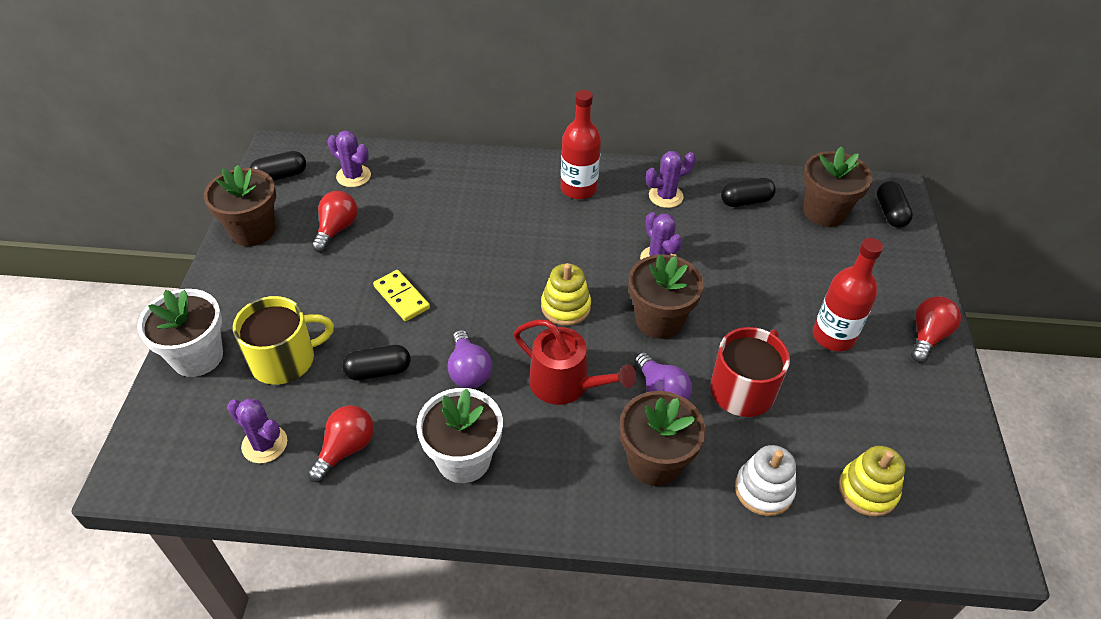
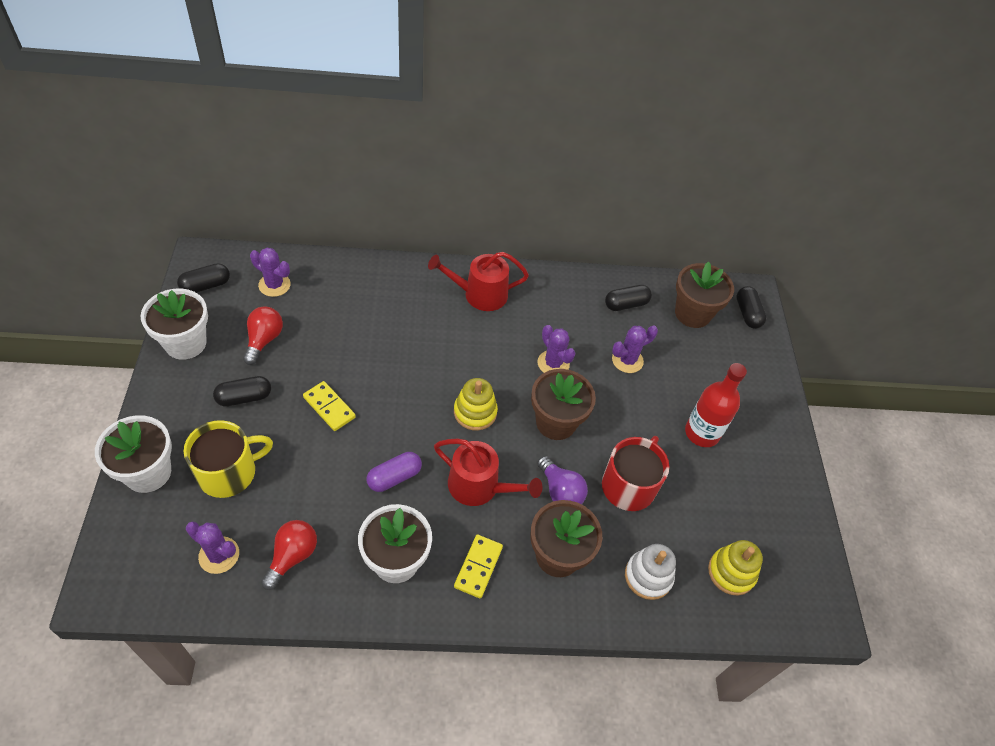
camera: 10 degrees left, 5 degrees up
(253, 230) = (185, 343): brown flower pot -> white flower pot
(378, 371) = (314, 480): black capsule -> black capsule (244, 397)
(468, 371) = (394, 477): purple light bulb -> purple capsule
(559, 470) = (478, 567): none -> yellow domino
(578, 189) = (480, 294): red bottle -> red watering can
(665, 196) = (557, 301): purple cactus -> purple cactus (627, 360)
(927, 336) = (778, 430): red light bulb -> none

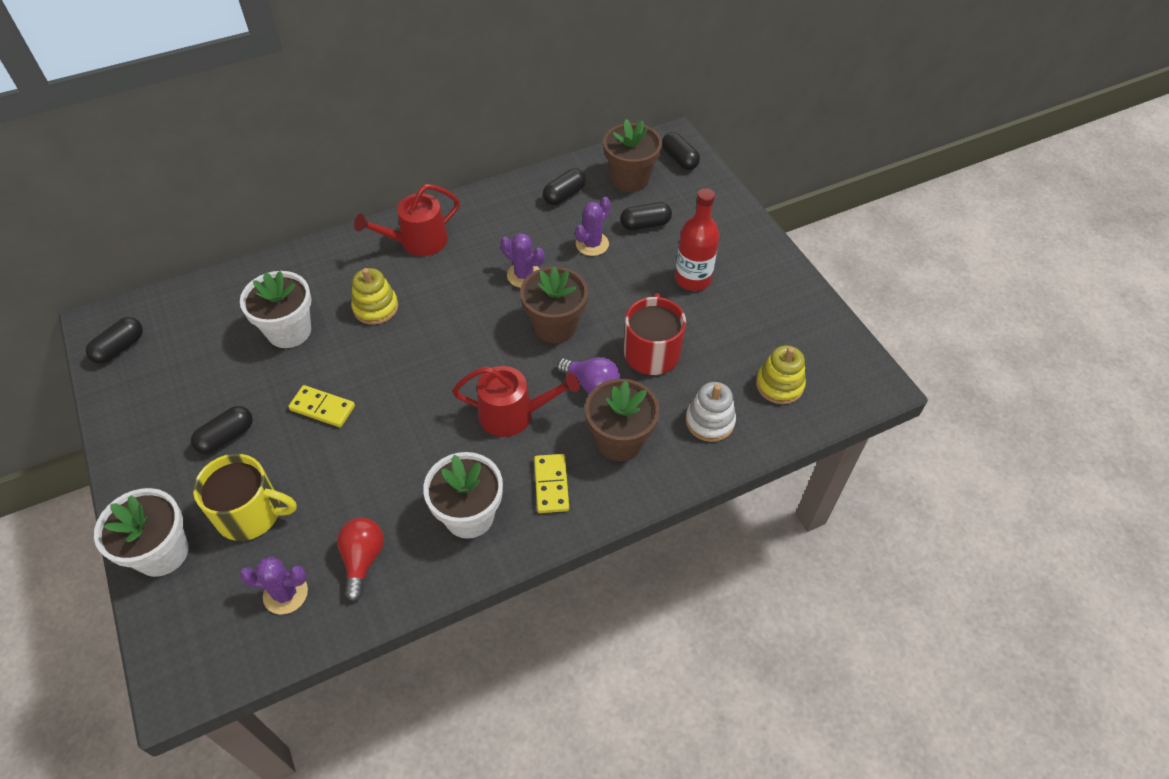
camera: 20 degrees left, 0 degrees up
(185, 343) = (130, 412): white flower pot -> white flower pot (289, 331)
(229, 472) = (251, 513): yellow mug -> yellow mug turned 60 degrees clockwise
(264, 340) = (216, 374): red light bulb -> none
(274, 285) = (196, 317): purple cactus -> none
(394, 477) = (425, 442): purple capsule -> none
(475, 412) = (472, 350): yellow stacking toy -> yellow stacking toy (375, 307)
(684, 362) = (645, 224): none -> black capsule

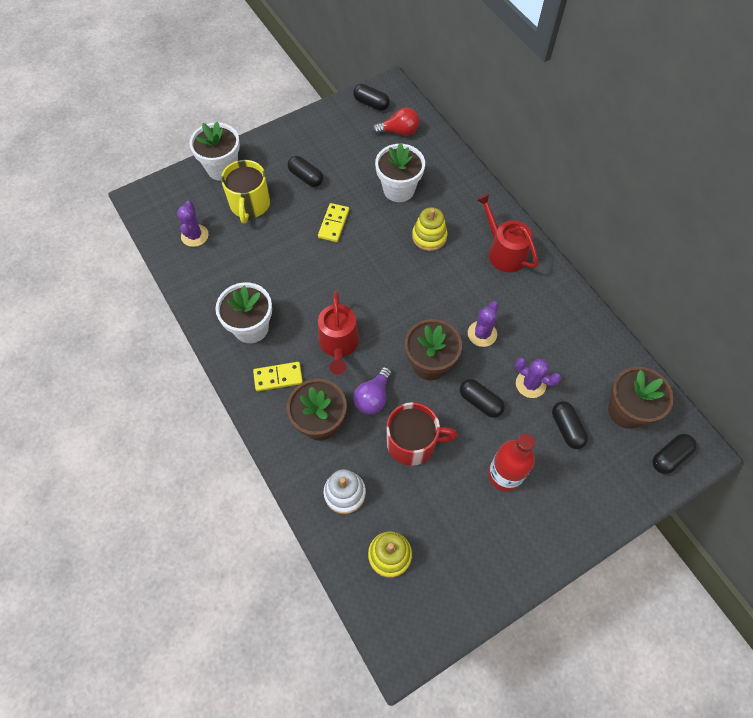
camera: 85 degrees right, 10 degrees up
(363, 559) = (217, 271): red light bulb -> red light bulb (399, 131)
(564, 195) = (588, 355): black capsule -> black capsule (480, 402)

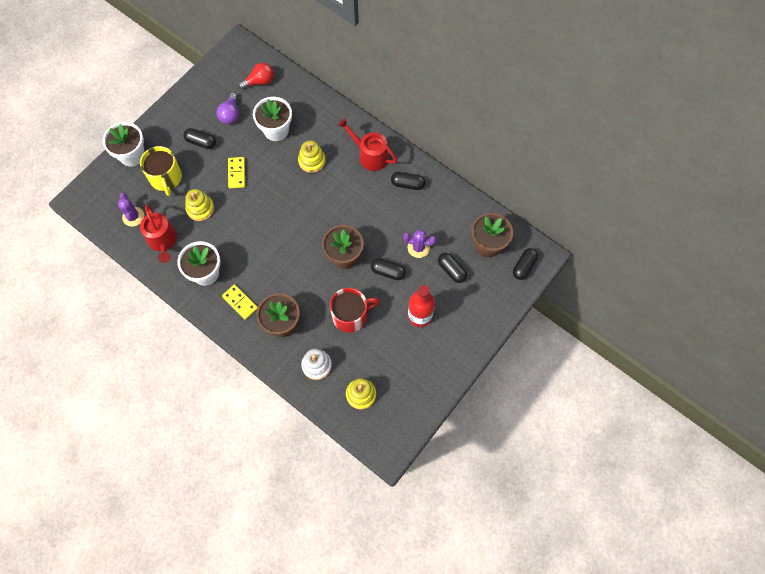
camera: 20 degrees left, 5 degrees up
(275, 251) = (200, 209): none -> yellow stacking toy
(278, 377) = (240, 302): yellow domino -> yellow domino turned 75 degrees clockwise
(339, 344) = (274, 264): red watering can -> red watering can (163, 241)
(371, 103) = (229, 64): black capsule -> black capsule (407, 184)
(373, 397) = (312, 294): purple light bulb -> purple light bulb (230, 114)
(482, 334) = (374, 222): purple cactus -> none

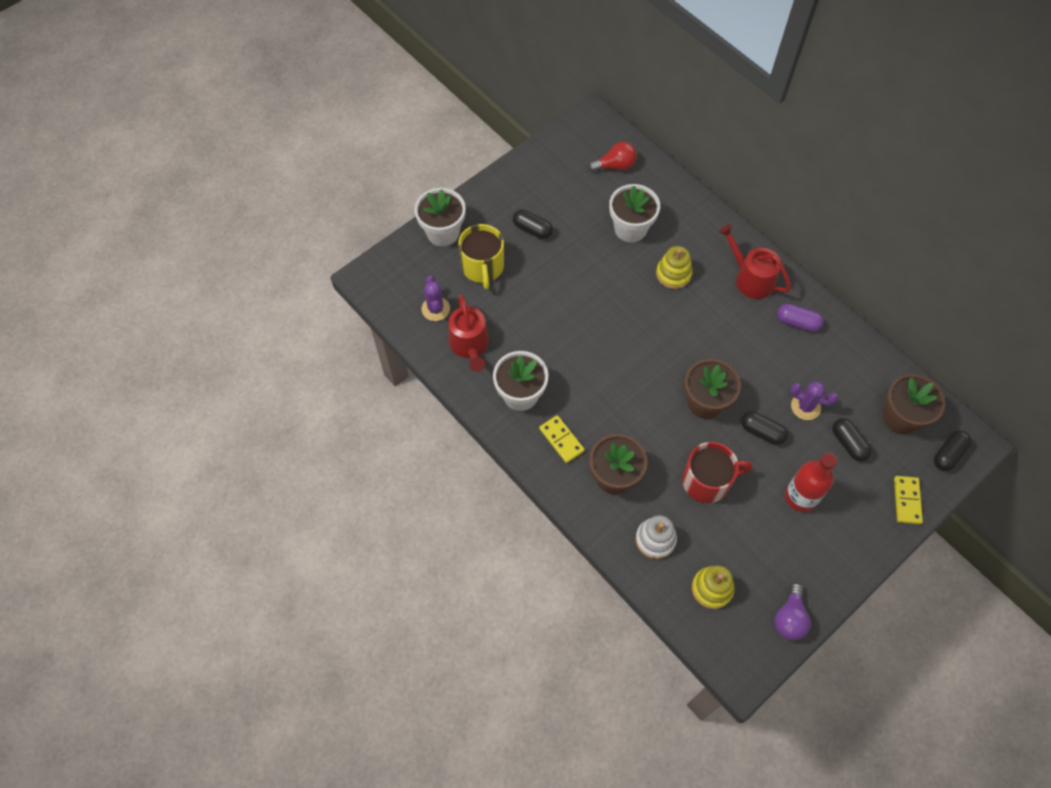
camera: 10 degrees right, 5 degrees down
(200, 209) = (522, 312): yellow stacking toy -> none
(230, 114) = (573, 201): purple light bulb -> purple light bulb (789, 618)
(236, 173) = (574, 275): yellow domino -> yellow domino (906, 500)
(407, 184) = (797, 322): black capsule -> purple capsule

